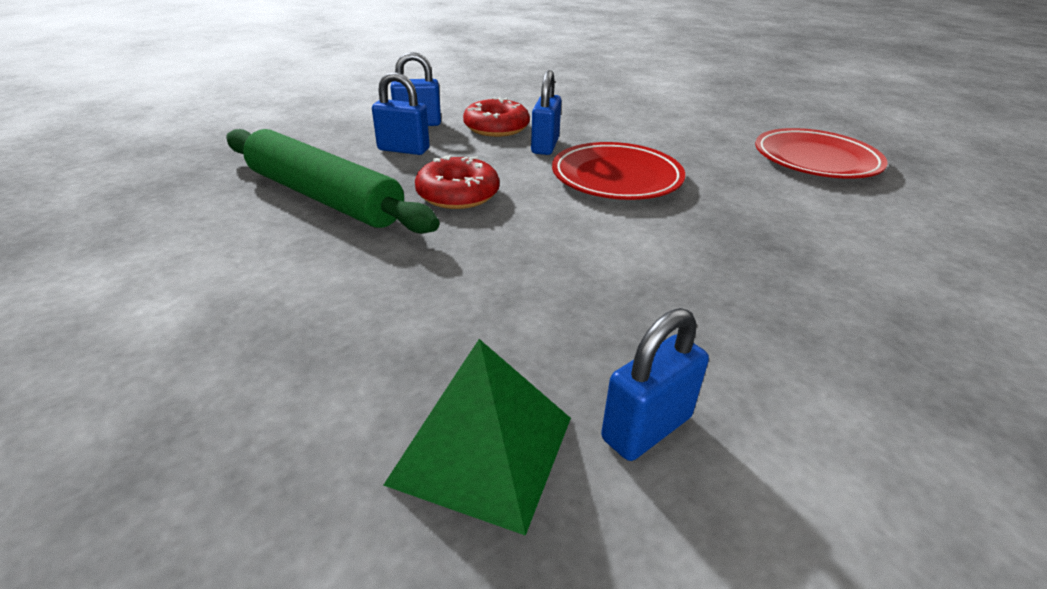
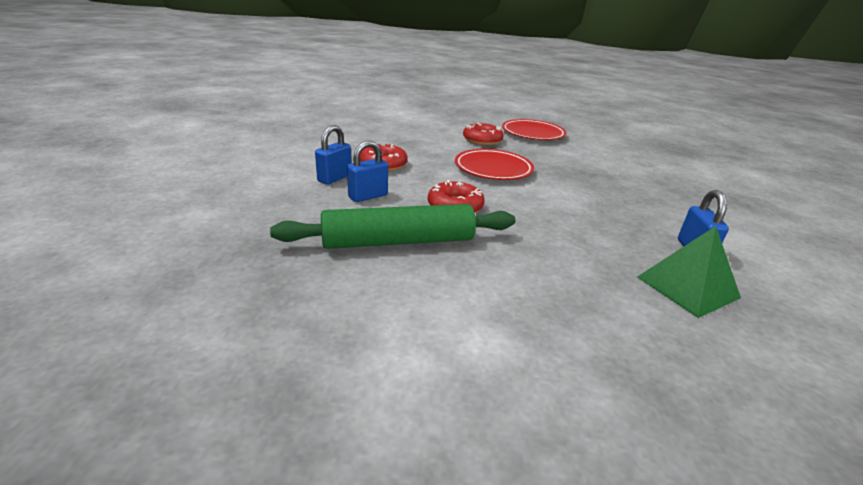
camera: 50 degrees left, 5 degrees down
(545, 146) = (430, 165): blue padlock -> none
(698, 142) = (482, 140): none -> red donut

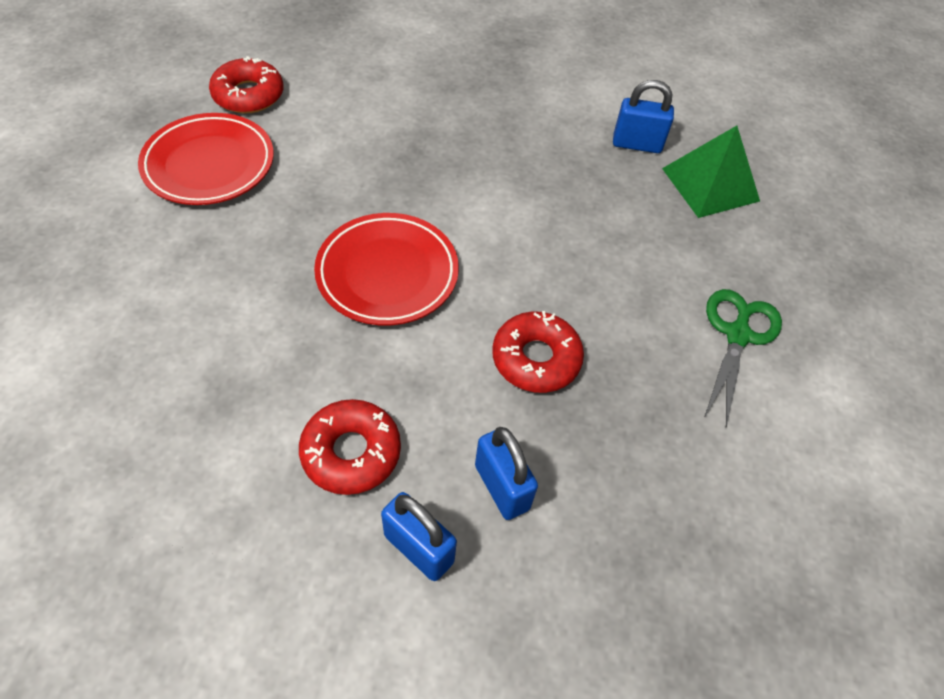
camera: 85 degrees left, 25 degrees up
(399, 241) = (650, 450): green rolling pin -> none
(482, 140) = (232, 255): red donut -> red donut (248, 95)
(516, 287) = (737, 335): none -> green scissors

